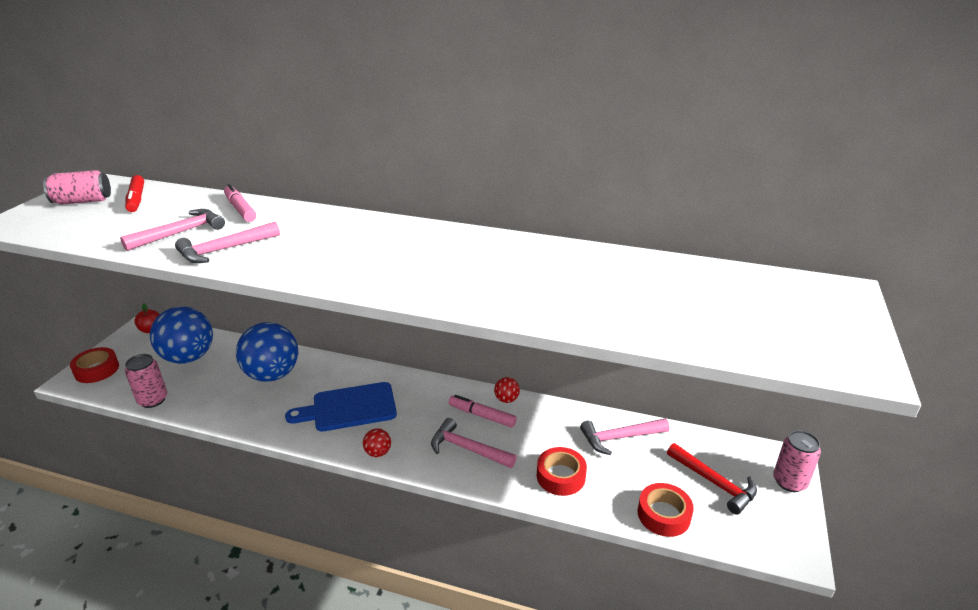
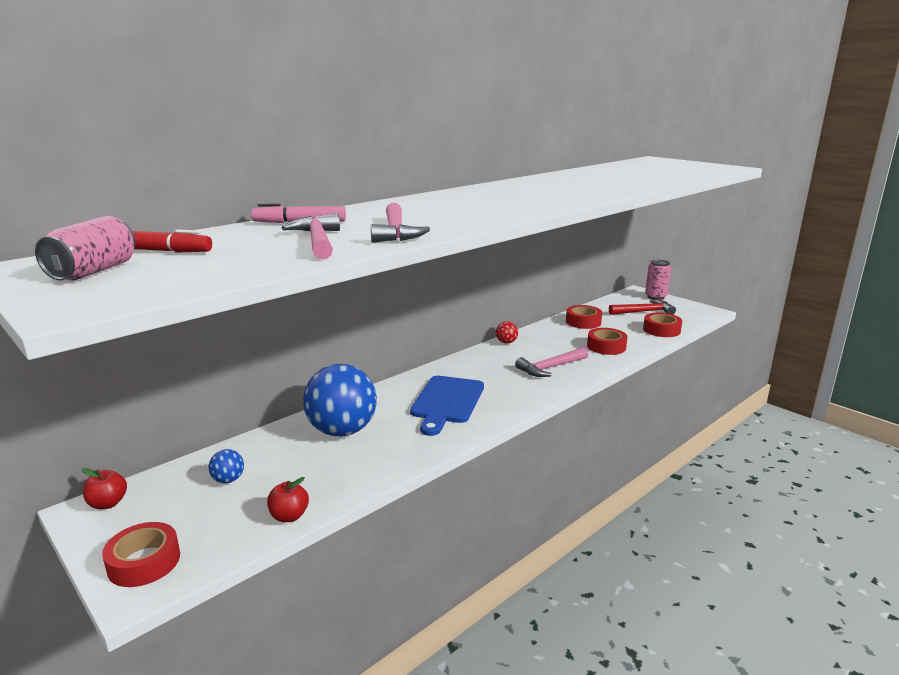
camera: 60 degrees left, 10 degrees down
(153, 400) = (289, 516): pink can -> red apple
(188, 357) = (228, 480): blue ball -> blue ball, size x0.42
(378, 452) = (522, 401): red ball -> none
(482, 415) = (516, 354): pink marker -> none
(620, 438) = (583, 322): pink hammer -> red tape

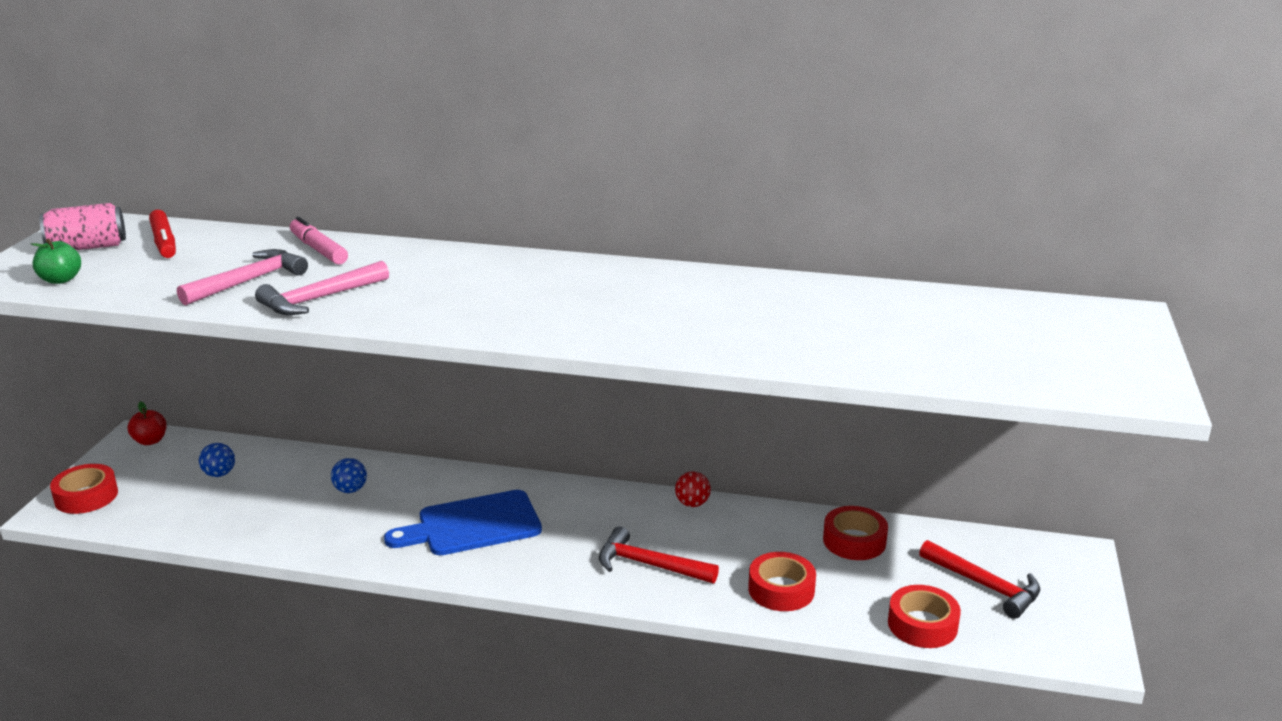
camera: 55 degrees right, 5 degrees up
(154, 286) = (61, 280): none -> green apple
(289, 516) = (184, 530): red apple -> none
(342, 431) = (350, 490): blue ball -> blue ball, size x0.42
(550, 368) = (649, 565): pink hammer -> red hammer
(655, 297) = (1082, 579): pink can -> none

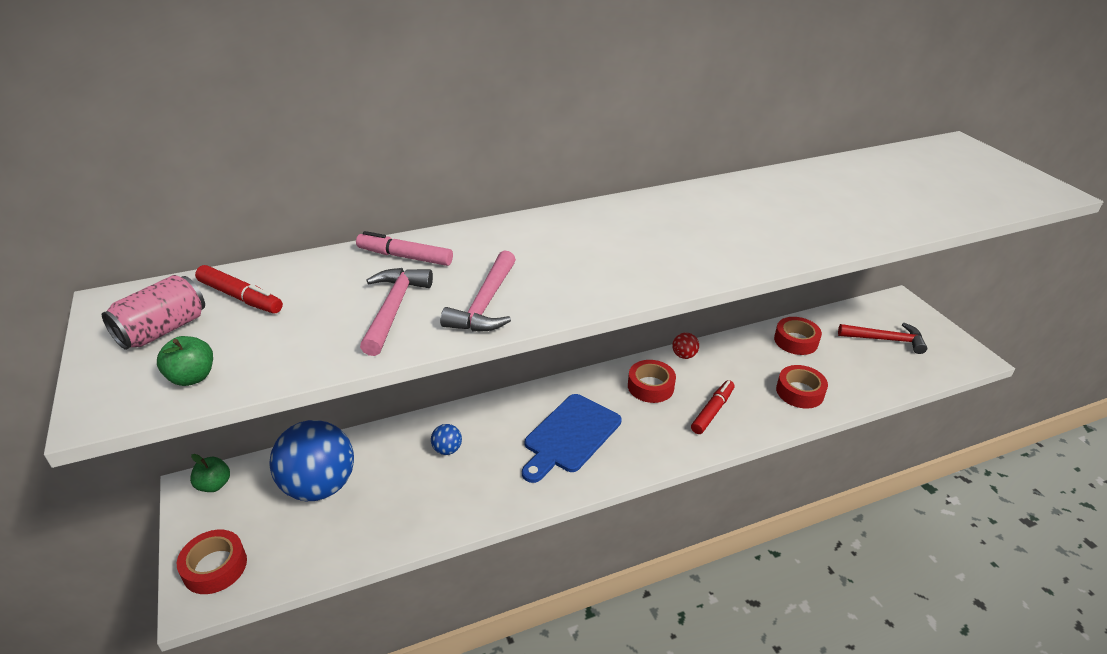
camera: 35 degrees left, 10 degrees up
(150, 441) = (214, 485): red apple -> green apple
(219, 474) = (319, 486): blue ball -> blue ball, size x2.41
(649, 565) = (712, 411): red hammer -> red marker
(922, 625) = (889, 379): red tape -> red tape (650, 386)

